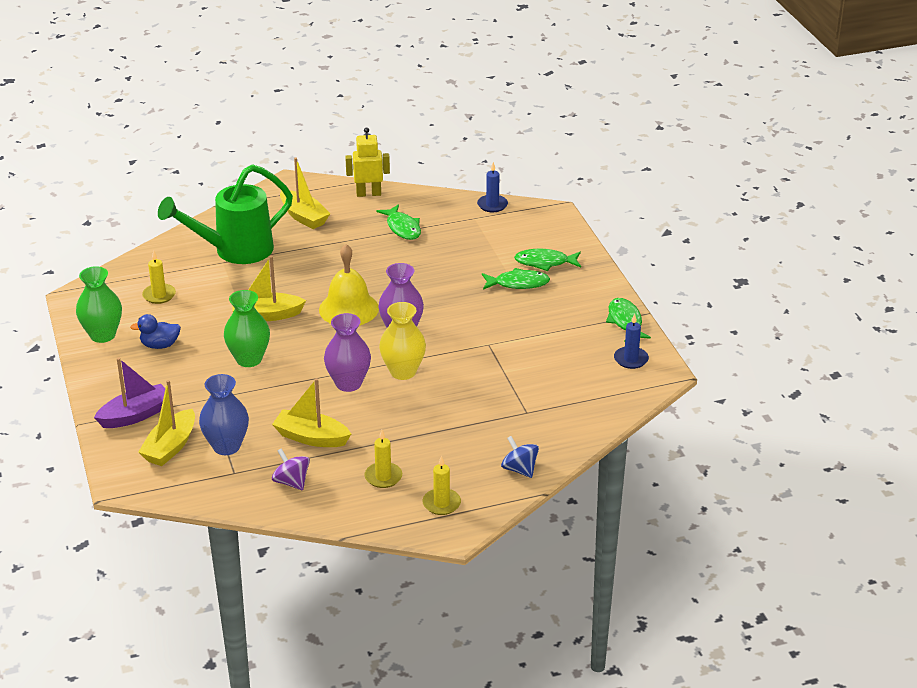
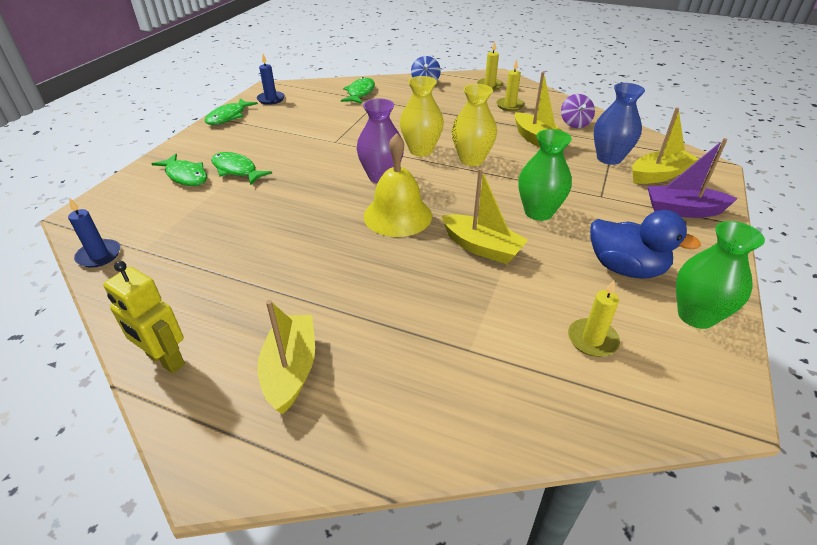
camera: 140 degrees left, 5 degrees up
(160, 345) = (625, 268): blue duck -> blue duck, size x1.57
(235, 251) = (438, 360): green watering can -> none
(348, 383) = (471, 159): purple vase -> yellow vase
(402, 228) = (219, 278): green fish -> green fish (360, 93)

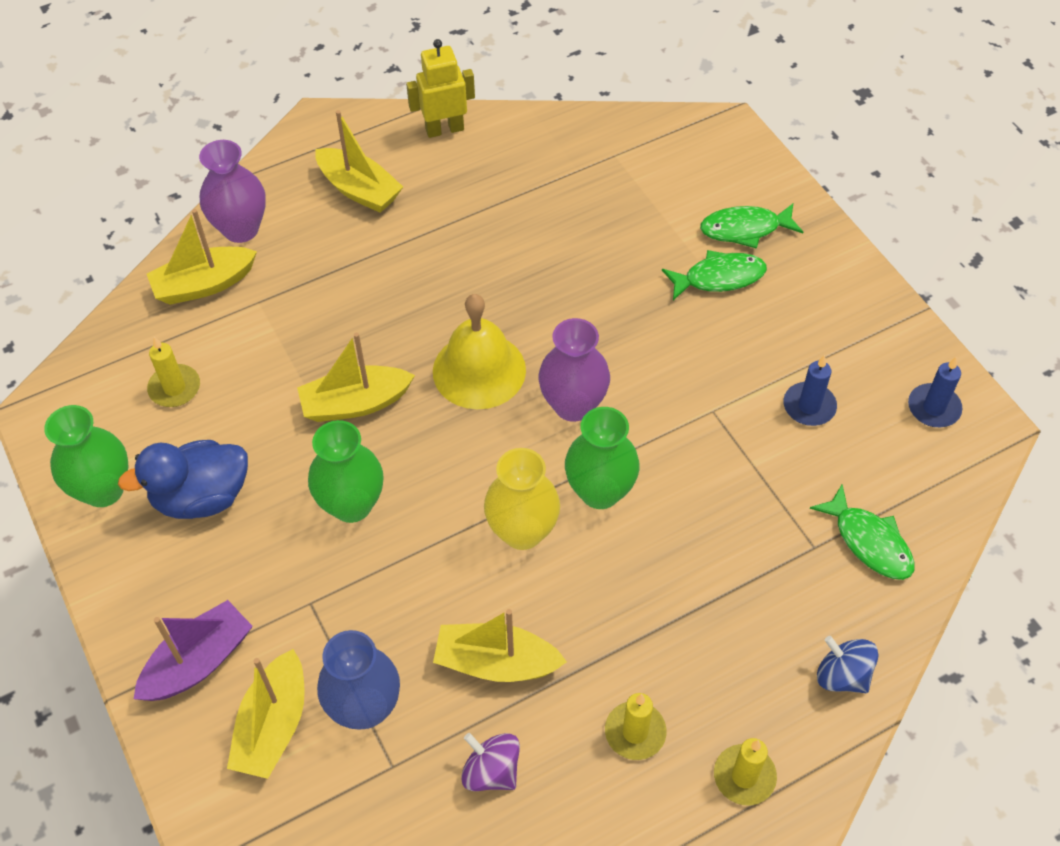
camera: 130 degrees right, 15 degrees up
(99, 255) = (633, 126): blue candle -> blue candle (809, 406)
(228, 117) = (900, 330): green fish -> none
(414, 423) = (241, 229): none -> purple vase
(421, 150) = (600, 491): yellow vase -> green vase
(496, 399) = (204, 284): none -> yellow boat

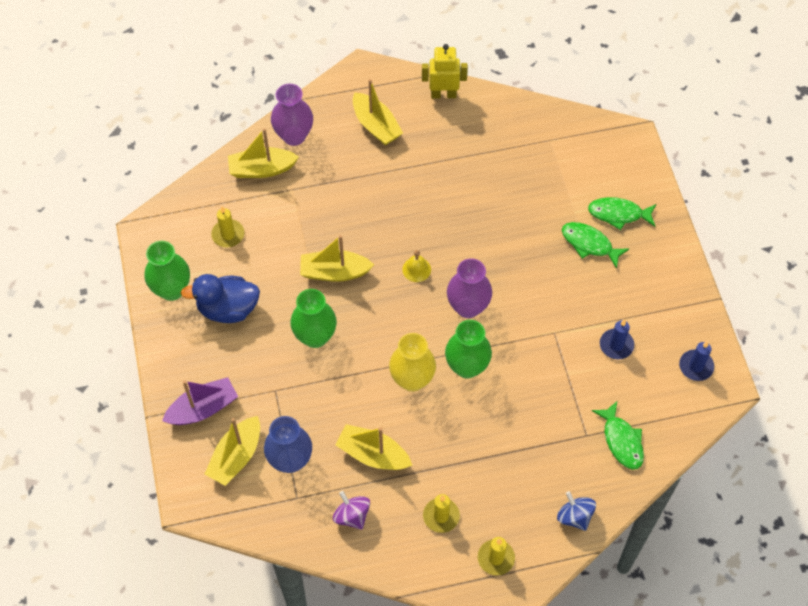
camera: 15 degrees right, 5 degrees up
(479, 370) = (416, 269): yellow bell -> yellow bell, size x0.48
(719, 278) = (589, 244): green fish -> green fish turned 150 degrees counterclockwise

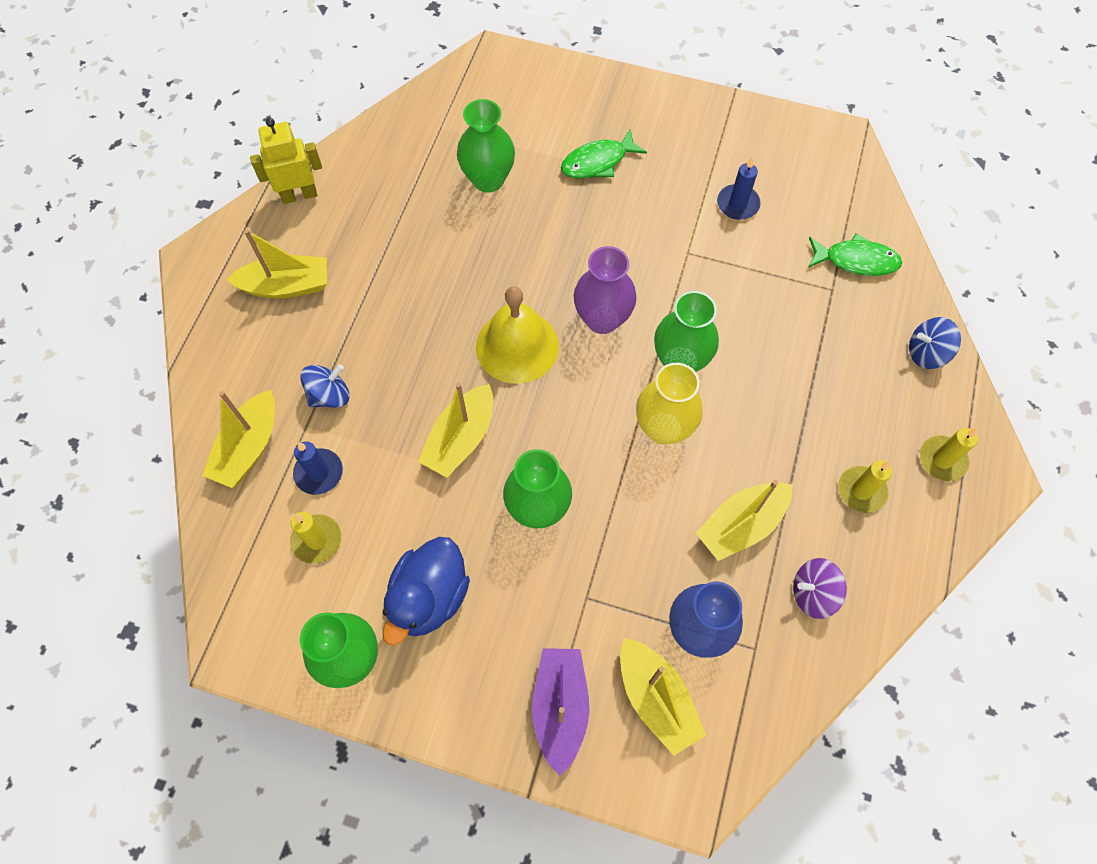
camera: 60 degrees left, 5 degrees up
(294, 136) = (229, 384): purple vase -> none
(319, 190) = (329, 395): none -> blue spinning top
(416, 269) = (517, 346): yellow bell -> yellow bell, size x2.09
(443, 94) = (299, 195): yellow robot -> yellow robot turned 45 degrees clockwise
(528, 188) = (488, 180): none -> green vase
(618, 214) = (578, 117): green fish -> none
(696, 366) = (803, 149): blue candle -> blue candle (319, 473)

